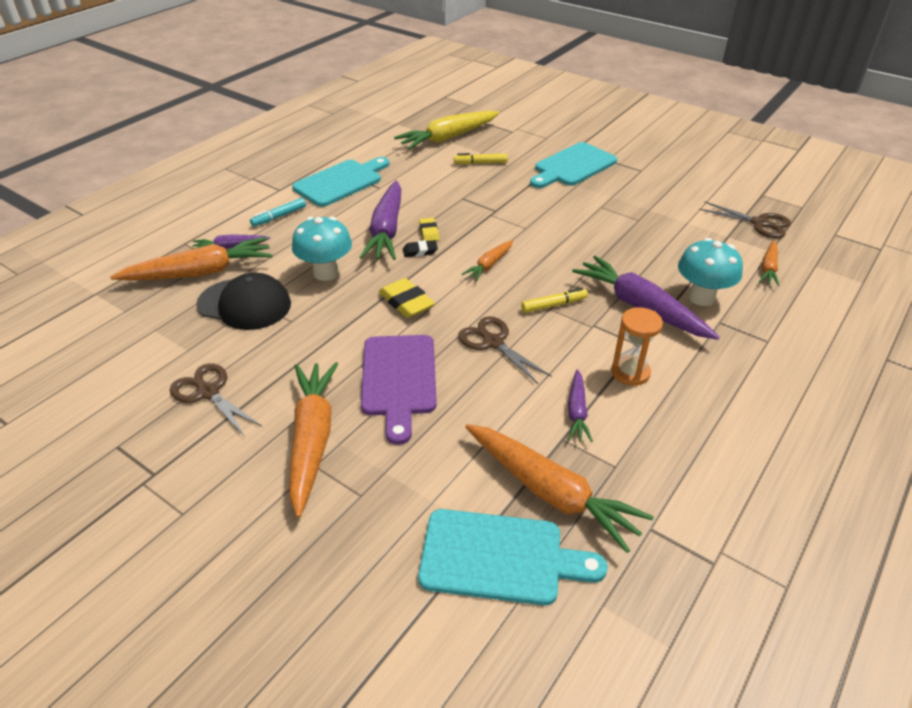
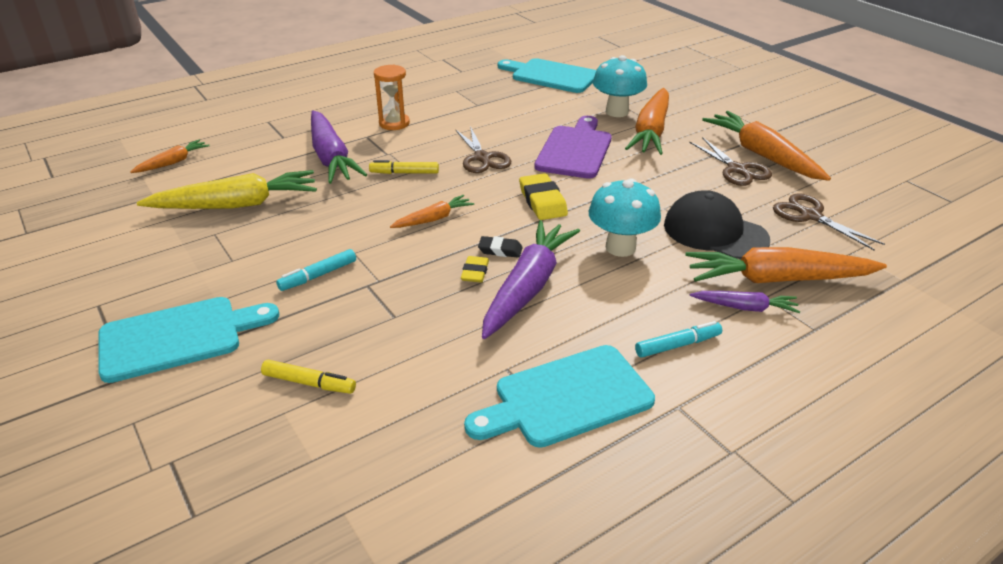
camera: 160 degrees left, 5 degrees down
(448, 138) = (308, 476): yellow carrot -> yellow carrot (236, 205)
(532, 209) = (318, 276): none -> turquoise marker
(550, 492) = (504, 88): orange carrot -> orange carrot (762, 155)
(577, 411) = (455, 113): purple carrot -> none
(701, 297) = (270, 154): turquoise mushroom -> turquoise mushroom (617, 112)
(759, 223) = (98, 201): brown scissors -> brown scissors (810, 216)

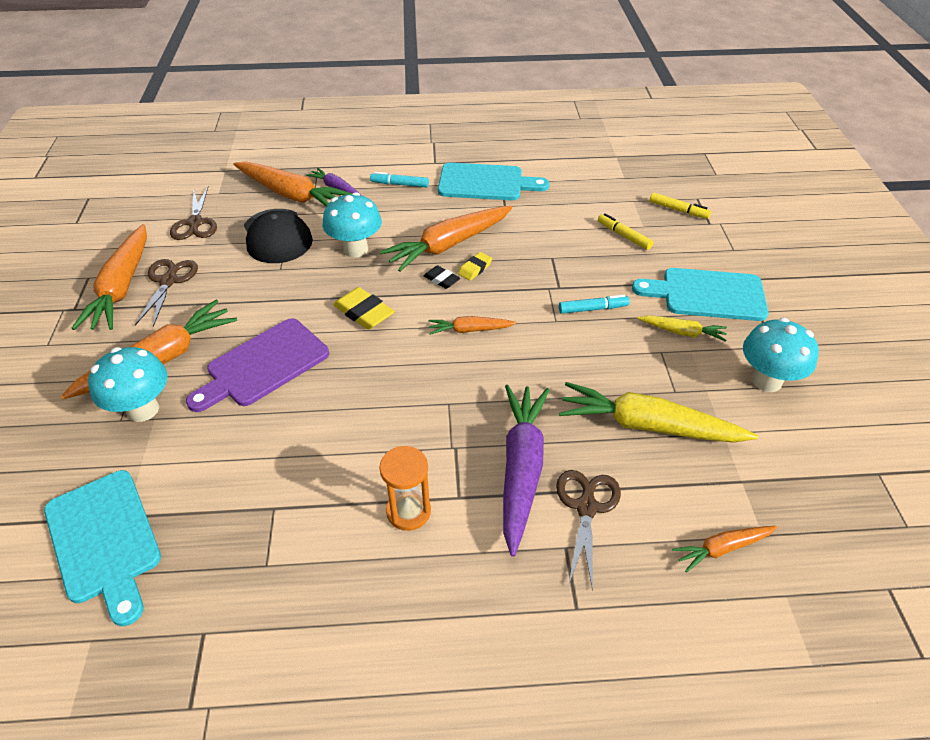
camera: 150 degrees left, 10 degrees up
(116, 269) = (766, 381): none -> turquoise mushroom
(210, 285) = (682, 332): none -> yellow carrot
(404, 173) = (456, 403): yellow marker -> yellow marker (678, 210)
(482, 158) = (362, 393): brown scissors -> brown scissors (586, 507)
(528, 287) = (448, 245): purple carrot -> orange carrot
(542, 201) = (364, 312): yellow eraser -> yellow eraser turned 60 degrees counterclockwise

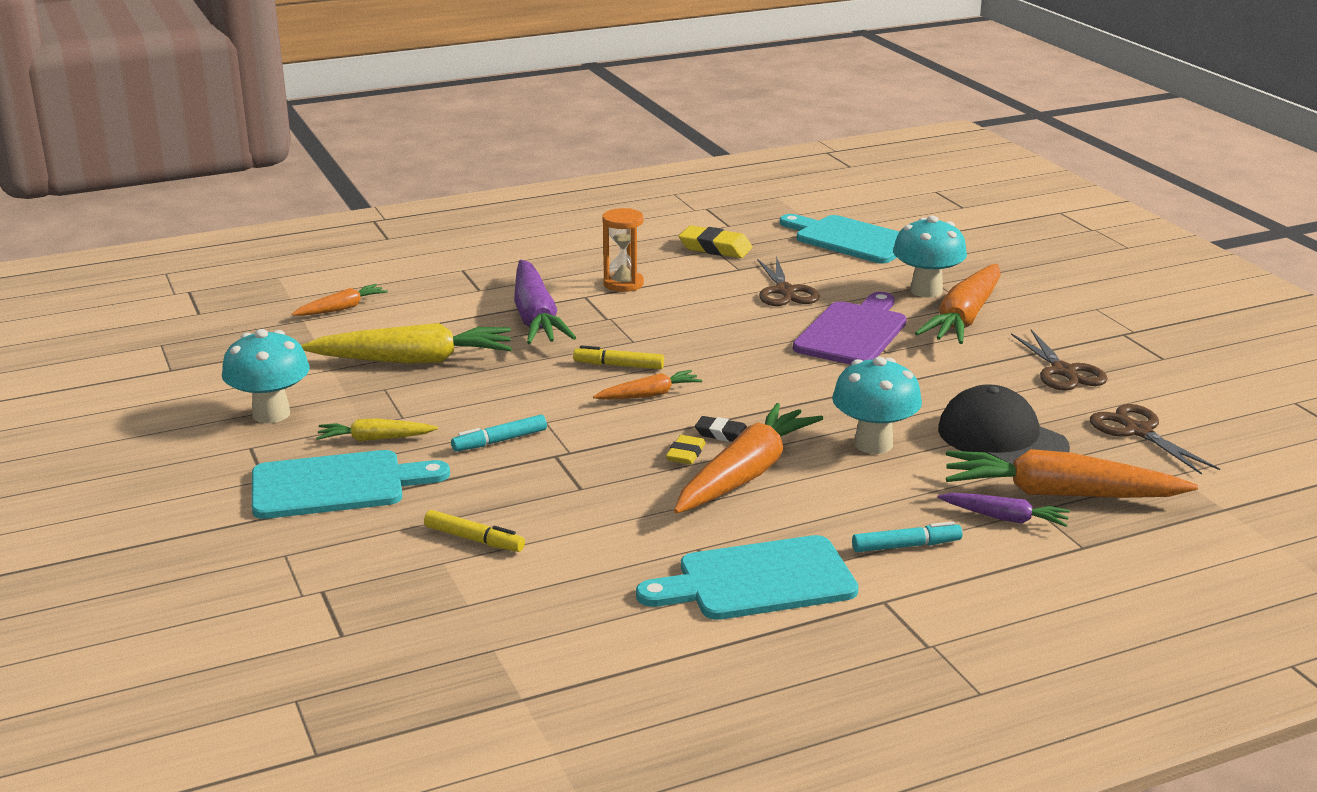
camera: 160 degrees right, 20 degrees down
(122, 287) = (1106, 357): orange carrot -> none
(364, 312) = (791, 387): yellow eraser -> yellow eraser (715, 248)
(586, 507) = (466, 308): brown scissors -> brown scissors (785, 291)
(678, 210) = (379, 602): yellow marker -> yellow marker (618, 365)

